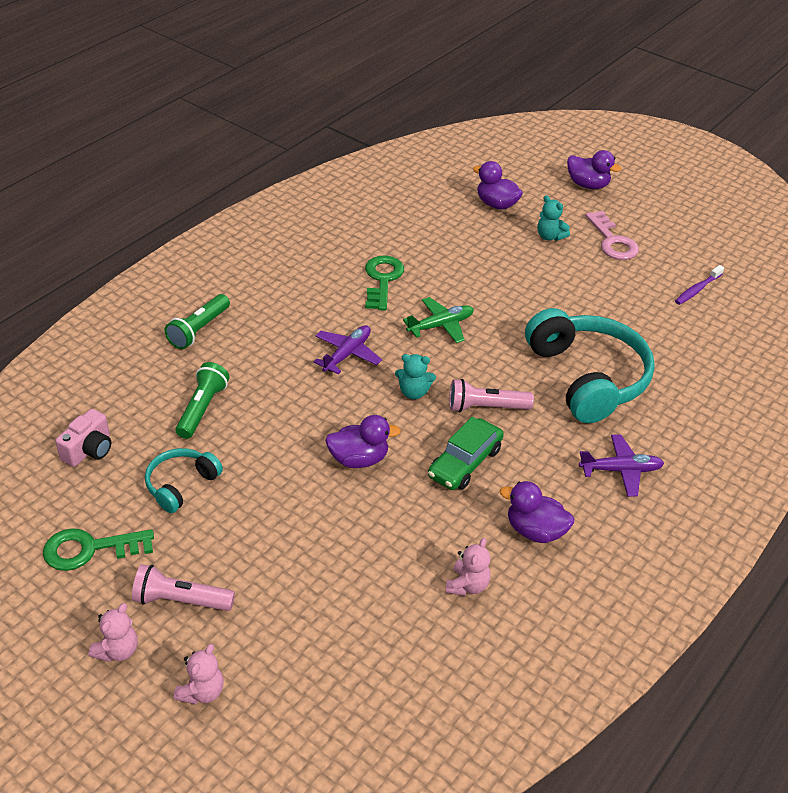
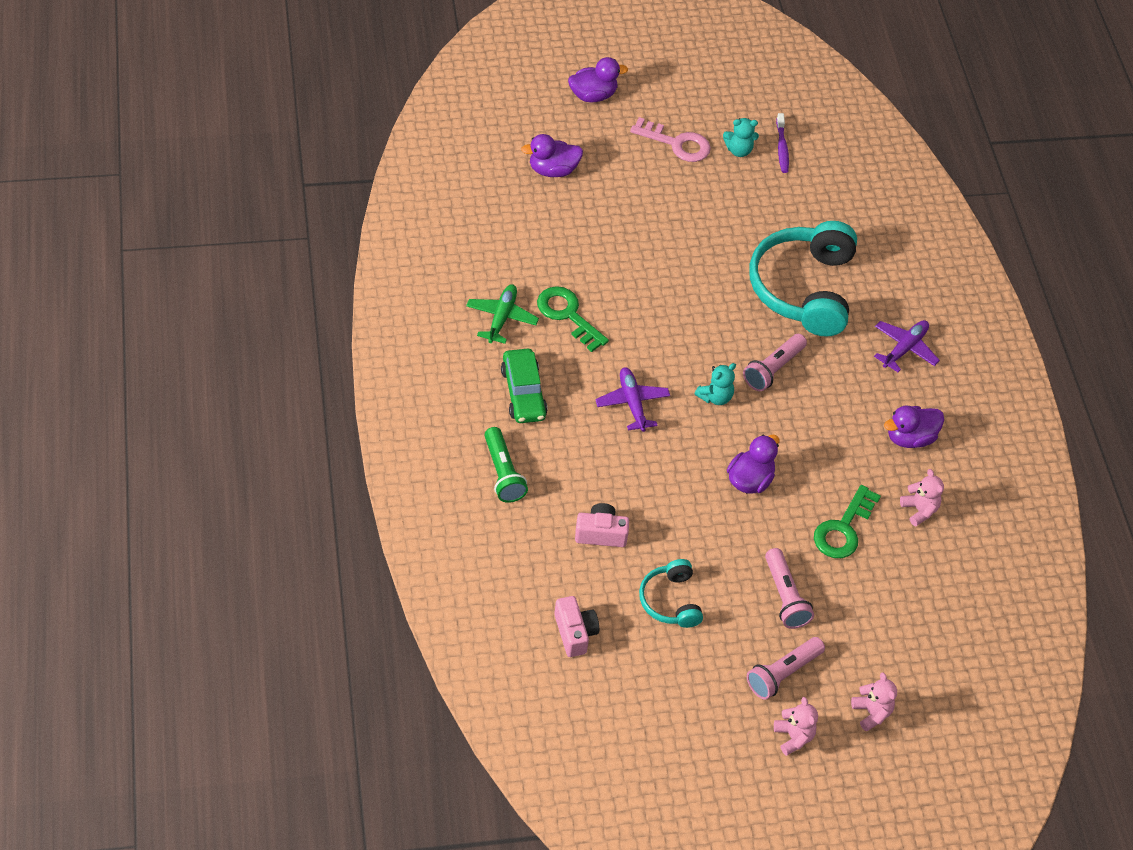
camera: 50 degrees left, 10 degrees up
(90, 549) = (683, 695): green key -> green key (843, 528)
(202, 409) = (601, 533): green flashlight -> pink camera
(265, 552) = (784, 597): none -> pink flashlight
(441, 325) = (660, 323): green plane -> green plane (501, 318)
(465, 463) = (813, 424): green car -> green car (523, 393)
(550, 236) = (629, 174): turquoise teddy bear -> turquoise teddy bear (738, 150)
(587, 377) = (803, 289): turquoise headphones -> turquoise headphones turned 105 degrees counterclockwise

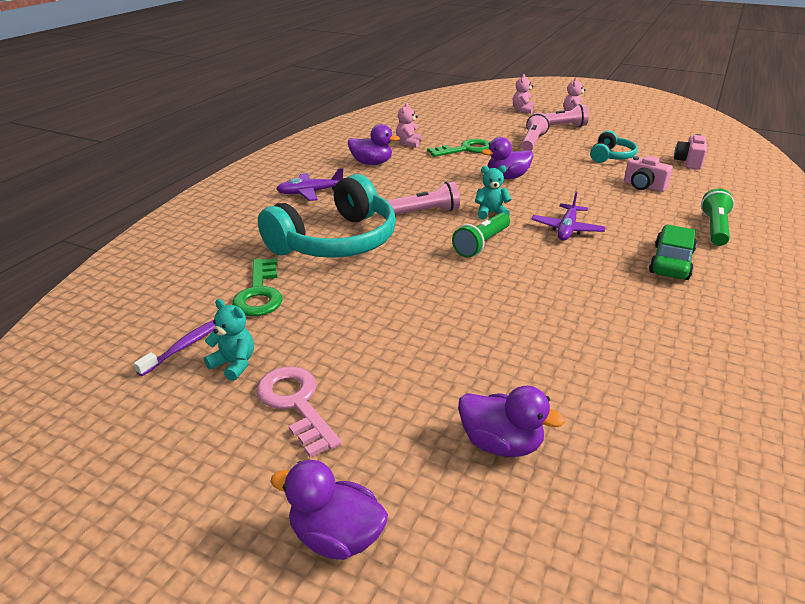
camera: 140 degrees left, 20 degrees down
(501, 318) = (668, 317): green plane -> none
(568, 315) = (588, 296): green key -> green key (259, 293)
(688, 343) = (481, 244): none -> green flashlight

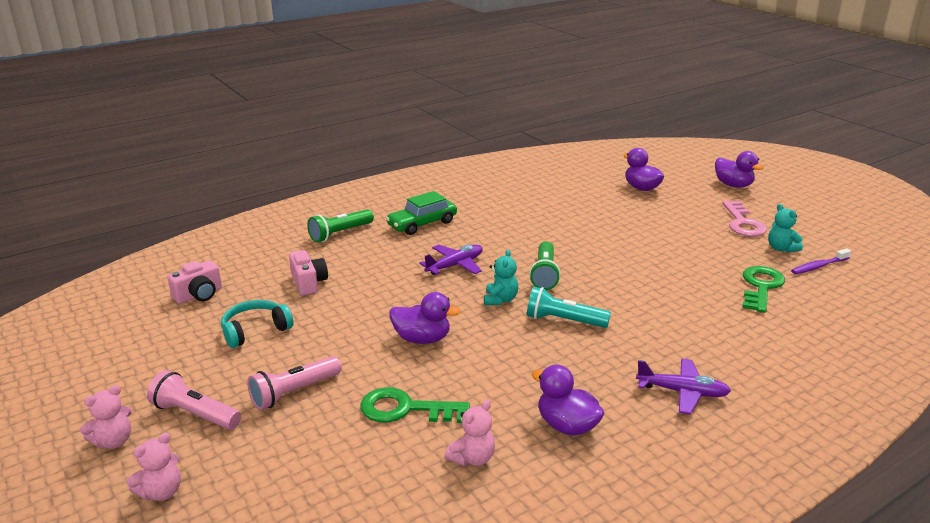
camera: 150 degrees left, 5 degrees down
(336, 241) = (677, 314): turquoise headphones -> none
(425, 212) = (563, 321): pink flashlight -> turquoise flashlight
(481, 244) = (544, 274): green flashlight -> green flashlight turned 120 degrees clockwise
(490, 213) = (500, 300): turquoise teddy bear -> turquoise teddy bear turned 105 degrees counterclockwise

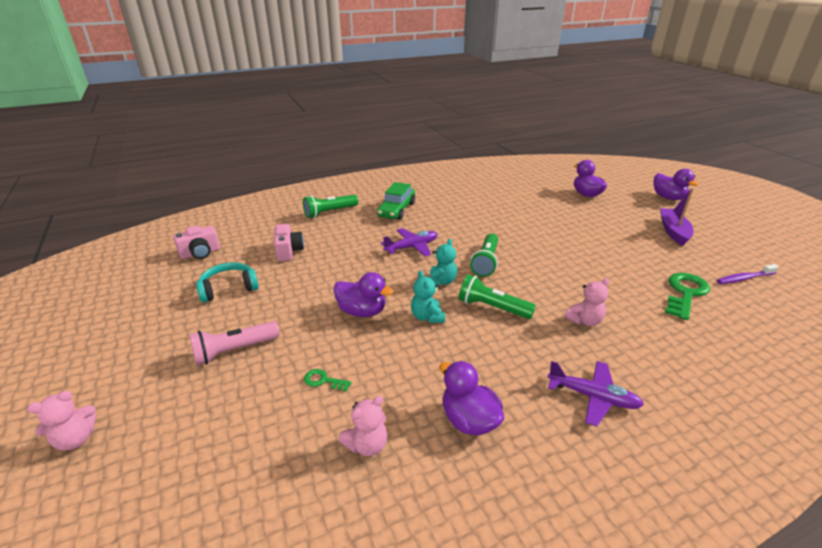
camera: 10 degrees right, 5 degrees up
(113, 441) = (66, 379): pink teddy bear -> pink teddy bear (584, 320)
(195, 414) = (144, 361): pink flashlight -> none
(406, 409) = (323, 380): green key -> green key, size x0.48
(422, 224) = (396, 210): green car -> green car turned 45 degrees counterclockwise
(563, 321) = (492, 307): turquoise flashlight -> green flashlight
(743, 223) = (673, 231): pink key -> purple boat
(781, 248) = (708, 258): turquoise teddy bear -> turquoise teddy bear (427, 317)

